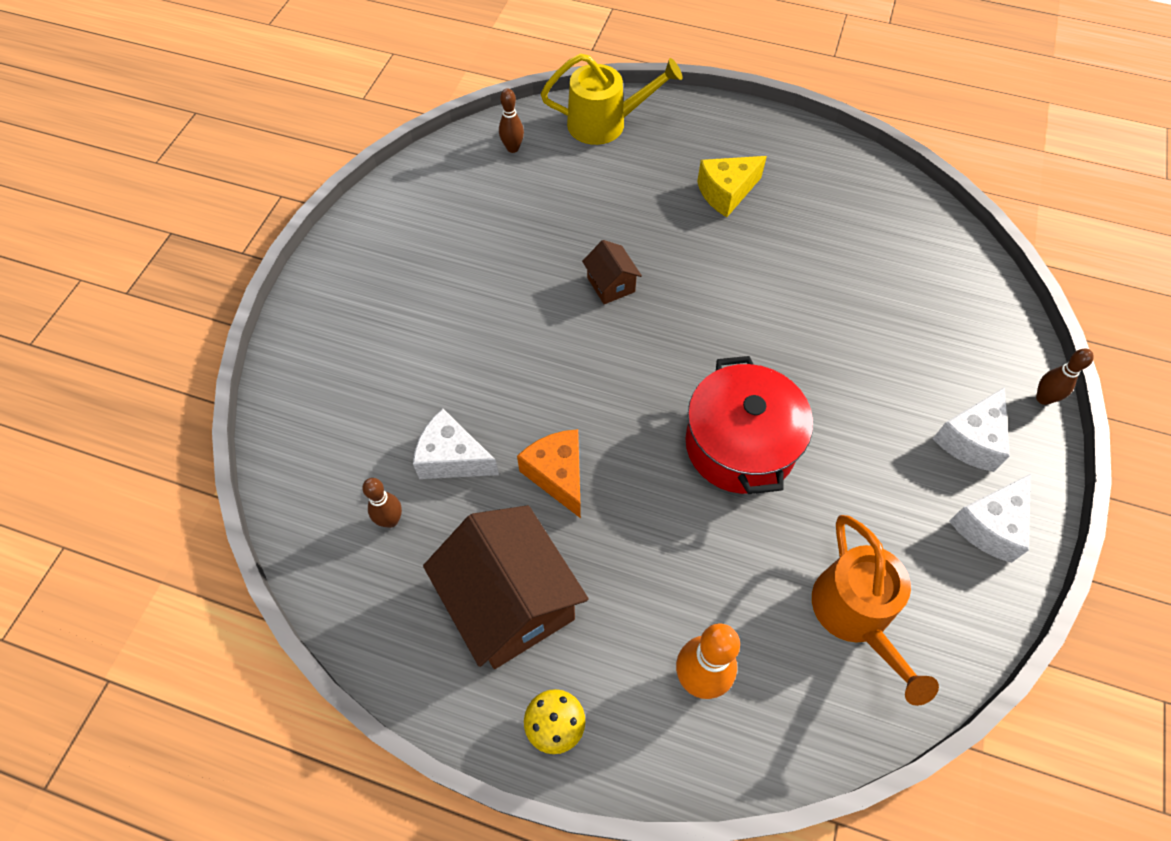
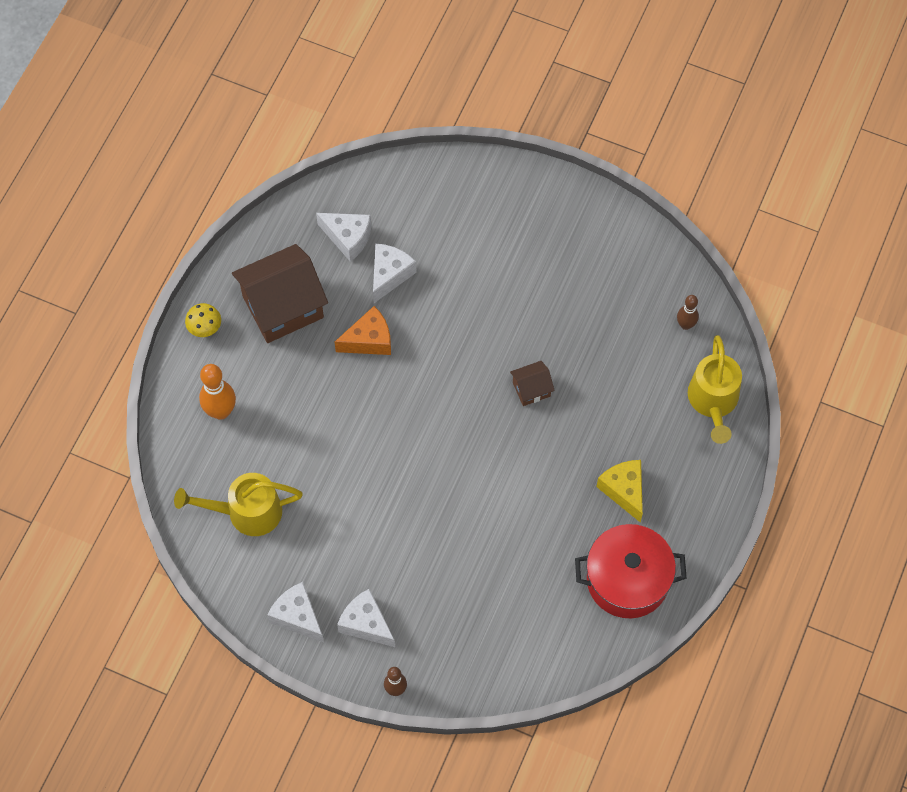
camera: 95 degrees right, 5 degrees up
(390, 520) = (348, 238): brown bowling pin -> white cheese
(740, 445) = (379, 461): red pot -> red pot (627, 580)
(856, 616) = (246, 512): orange watering can -> yellow watering can

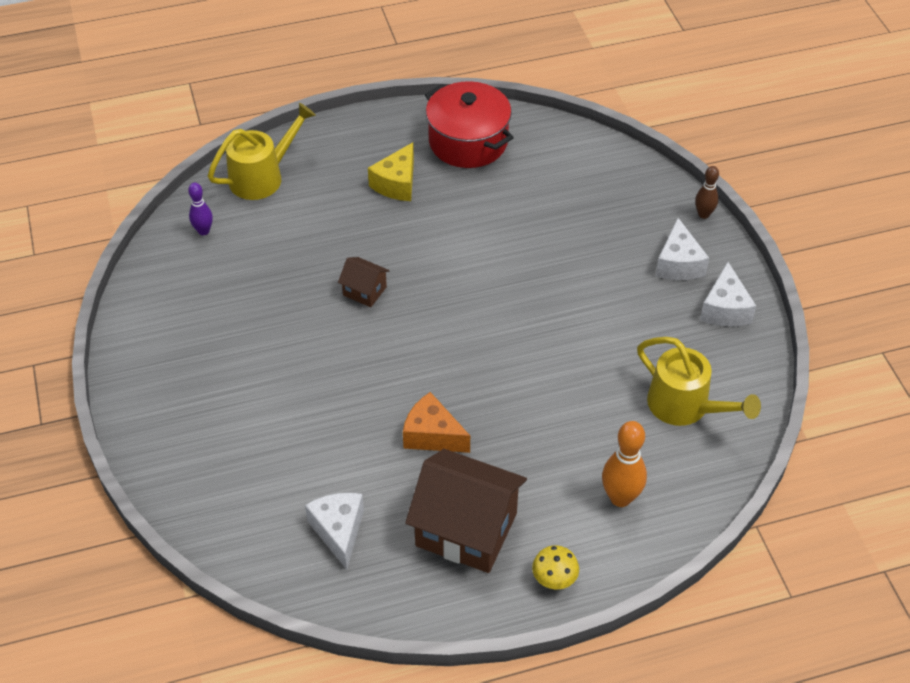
camera: 130 degrees left, 15 degrees down
(389, 275) = (348, 467): white cheese -> none
(685, 325) = (203, 231): brown bowling pin -> purple bowling pin

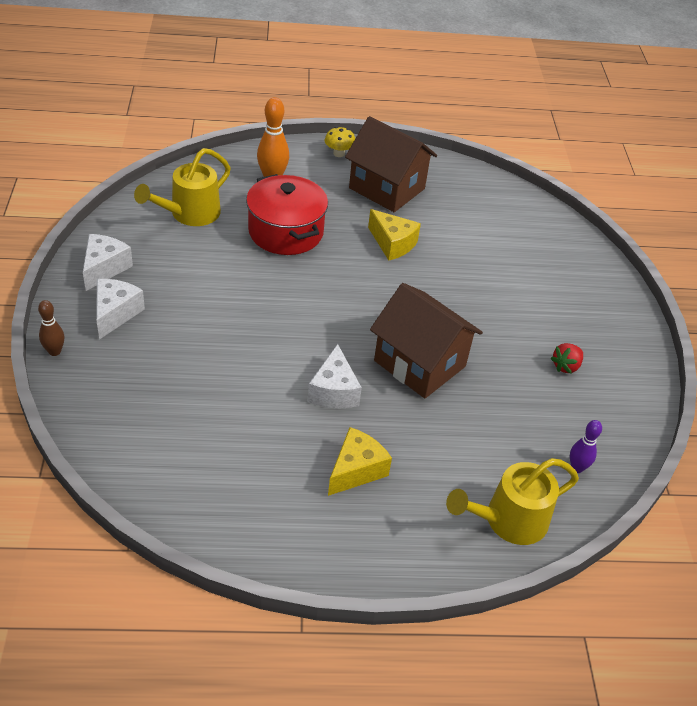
camera: 170 degrees left, 5 degrees down
(213, 328) = (566, 366): none -> red strawberry
(339, 531) = (475, 208): white cheese -> white cheese (333, 391)
(365, 291) = (419, 363): brown house -> brown house, size x2.13
(432, 435) = (392, 244): orange cheese -> yellow cheese
(468, 142) = (254, 504): red pot -> red pot (285, 232)
(685, 407) = (189, 214): yellow watering can -> yellow watering can turned 105 degrees counterclockwise

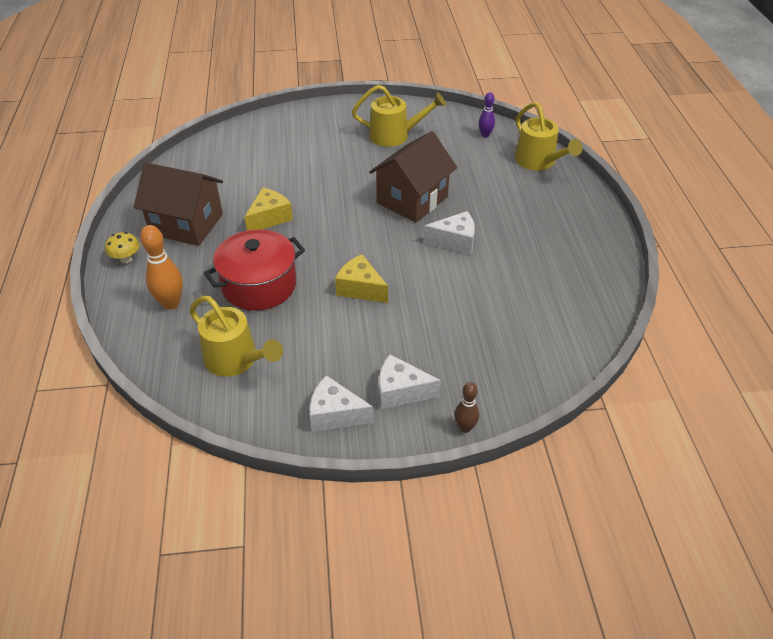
camera: 90 degrees left, 0 degrees up
(356, 470) = (526, 226): yellow cheese -> yellow cheese (360, 288)
(387, 188) = (186, 224): brown house -> brown house turned 75 degrees clockwise
(566, 366) = (395, 135): red strawberry -> yellow watering can

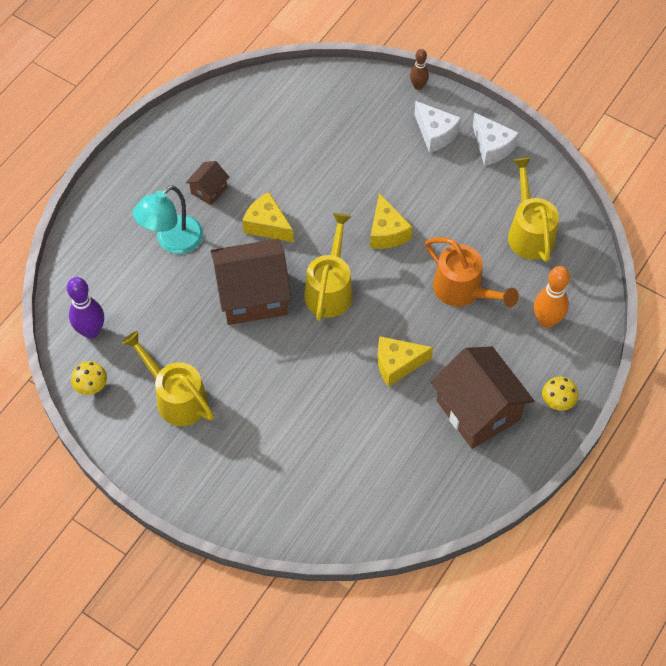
camera: 140 degrees left, 15 degrees up
(259, 285) = (463, 290): red pot -> orange watering can
(449, 117) = (91, 386): none -> yellow mushroom
(455, 241) = (267, 225): white cheese -> yellow cheese
(485, 135) = (91, 331): purple bowling pin -> purple bowling pin, size x1.64
(504, 197) = (172, 241): none -> turquoise lamp
(524, 237) = (209, 190): none -> brown house
(539, 162) = (90, 259): yellow watering can -> yellow watering can (330, 288)

